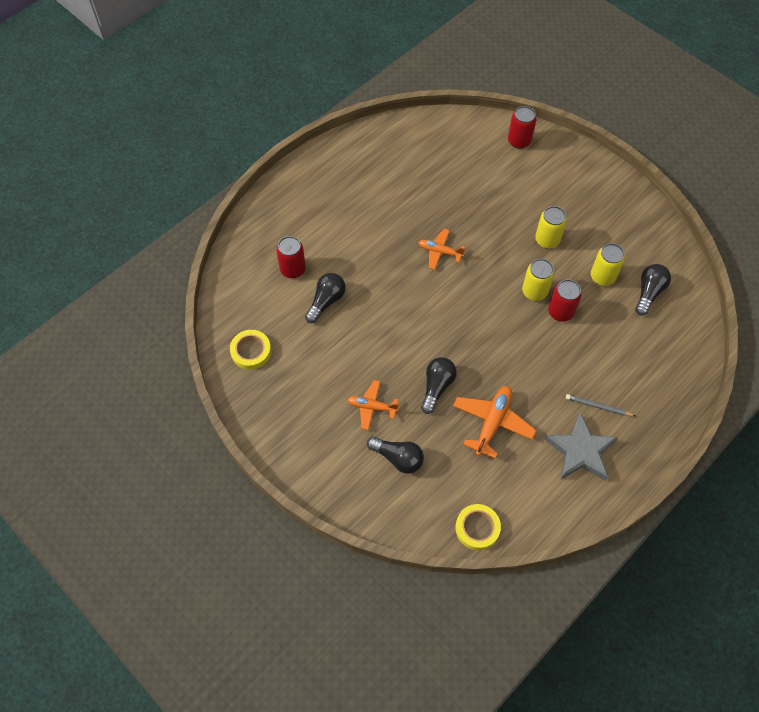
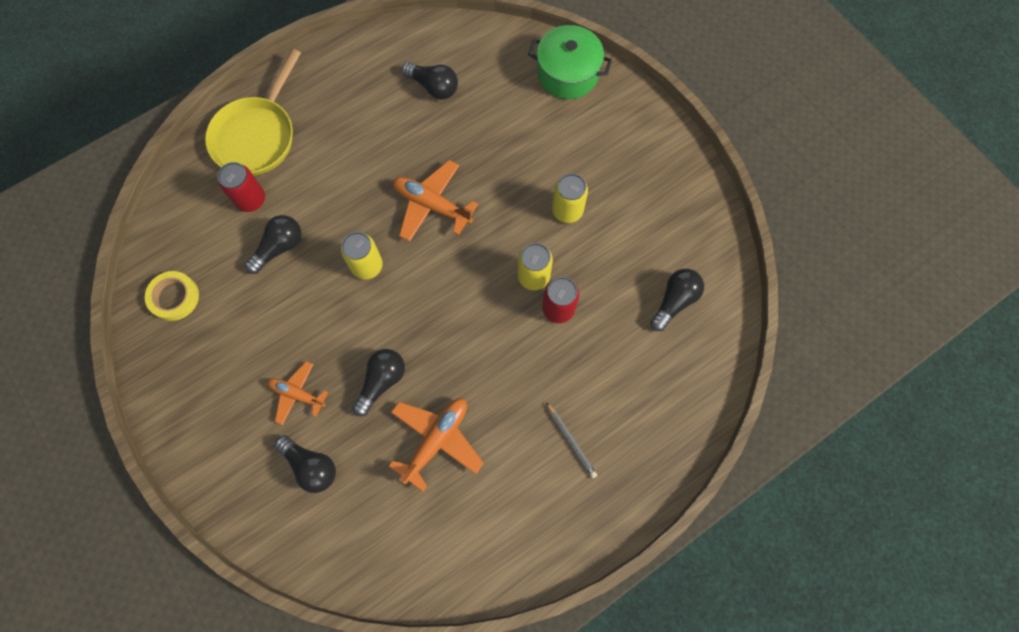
camera: 10 degrees right, 10 degrees up
(284, 221) = (257, 136): none -> yellow pan
(416, 165) = (433, 87): none -> black light bulb
(440, 252) = (432, 205): orange plane -> orange plane, size x1.55
(477, 528) = (381, 574): yellow tape -> none
(519, 141) = (567, 74): red can -> green pot
(580, 451) = (533, 496): grey star -> none
(598, 406) = (571, 441): grey pencil -> grey pencil turned 150 degrees counterclockwise
(602, 277) = (622, 270): yellow can -> yellow can (367, 266)

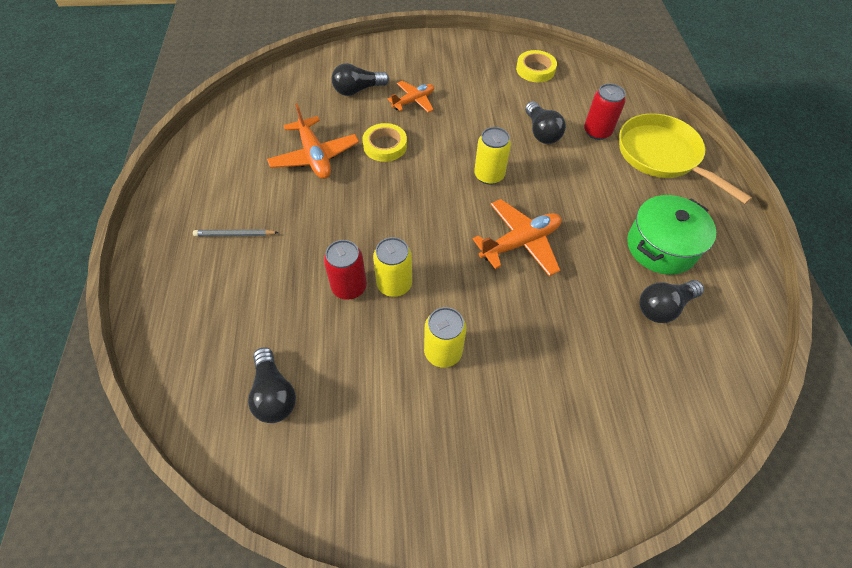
camera: 120 degrees right, 15 degrees down
(382, 381) = (385, 145): black light bulb -> yellow tape
(567, 74) = (625, 459): green pot -> green pot (661, 247)

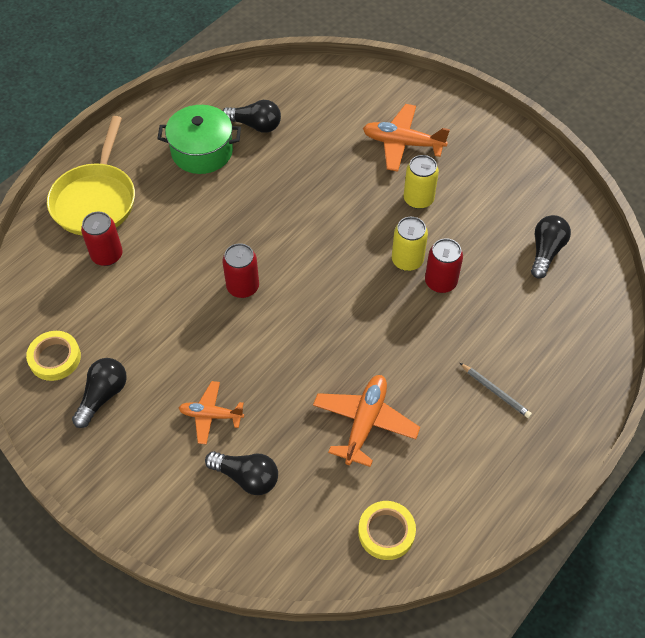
camera: 135 degrees left, 0 degrees up
(385, 145) = (292, 384): yellow tape -> yellow tape (386, 532)
(489, 175) = (243, 287): yellow can -> red can
(520, 243) = (288, 222): orange plane -> orange plane (403, 143)
(541, 132) = (149, 290): black light bulb -> black light bulb (103, 396)

